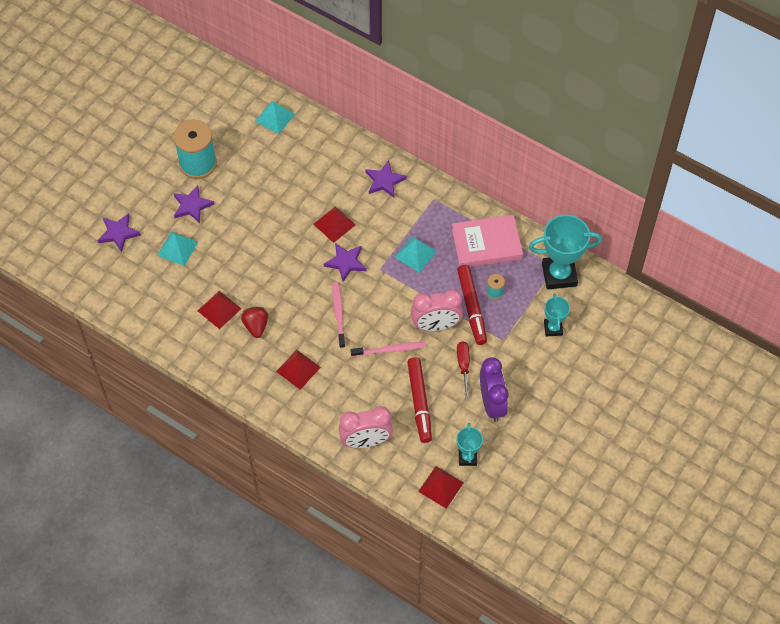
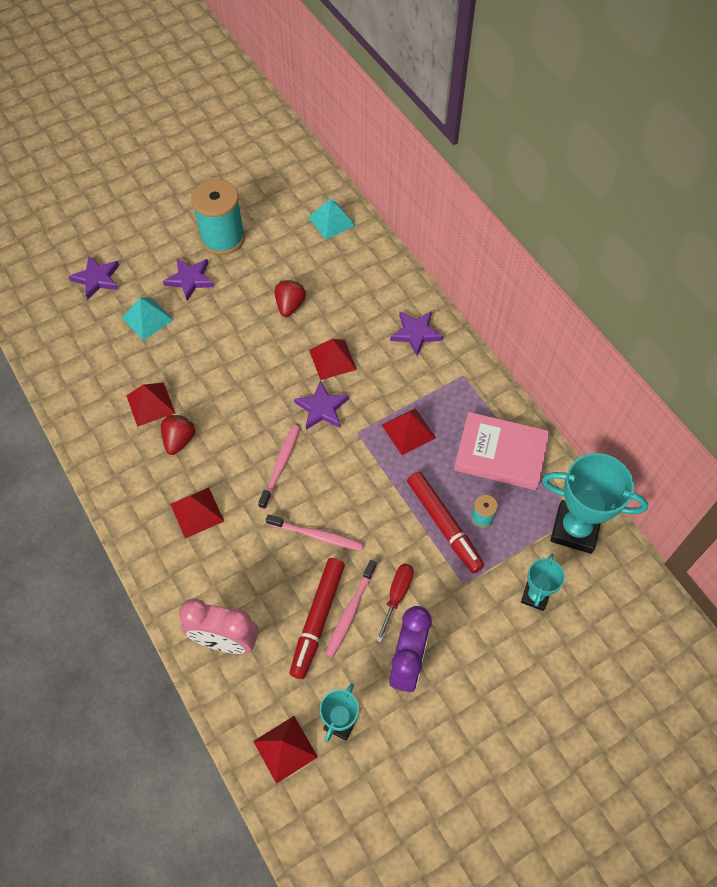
camera: 25 degrees right, 0 degrees up
(280, 196) = (290, 306): none -> red strawberry
(415, 254) = (408, 431): turquoise pyramid -> red pyramid
(436, 325) = (388, 529): pink clock -> none
(438, 389) = (350, 612): none -> pink toothbrush
(472, 307) = (444, 525): red marker -> red marker turned 45 degrees counterclockwise

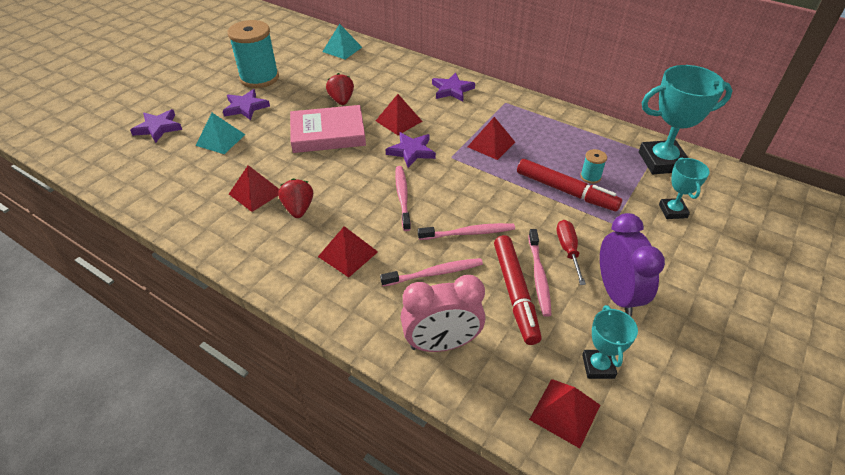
camera: 25 degrees left, 15 degrees down
(260, 567) = (435, 273): none -> pink toothbrush
(500, 454) = (570, 136): pink book -> pink book (328, 133)

